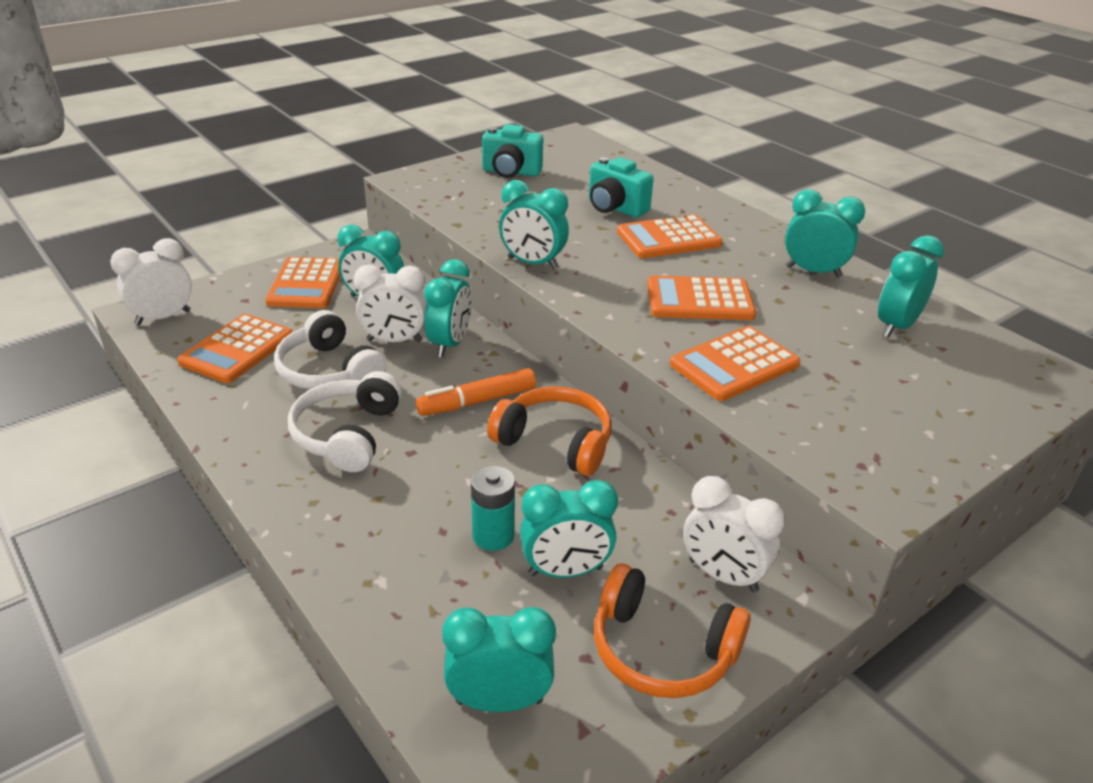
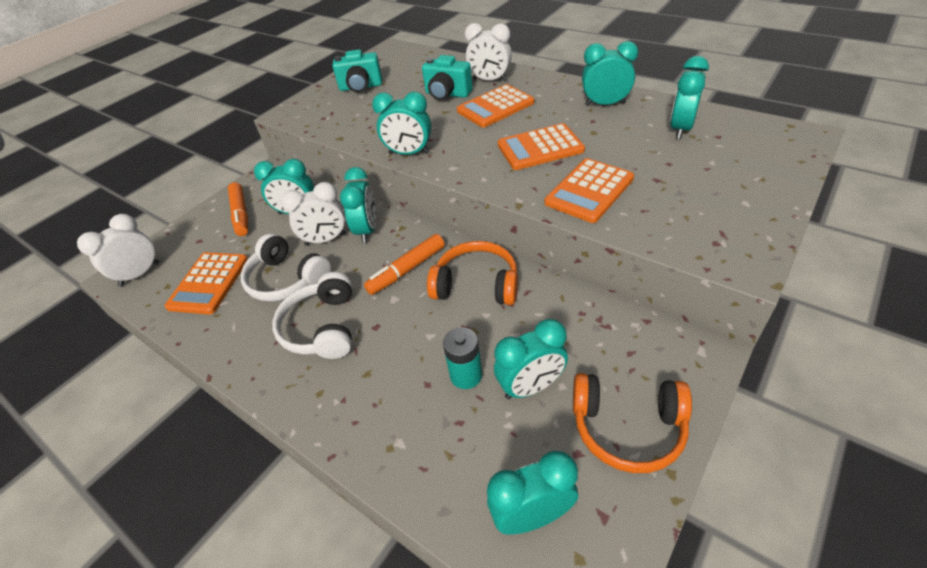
camera: 10 degrees left, 10 degrees up
(306, 284) = (241, 214): orange calculator -> orange marker
(723, 575) = (640, 352): white clock -> white clock (490, 80)

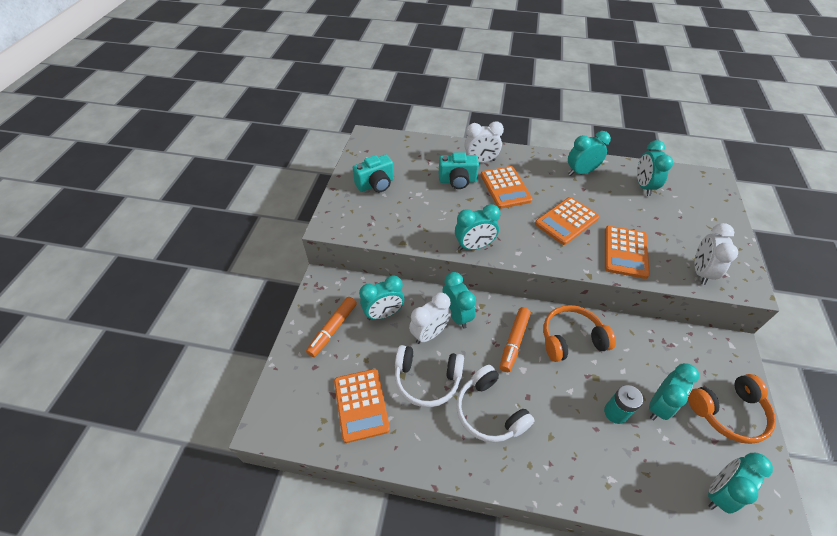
camera: 30 degrees left, 5 degrees up
(140, 274) = (286, 417): white clock -> white clock (700, 272)
(241, 214) = (333, 329): orange marker -> orange marker turned 75 degrees clockwise
(495, 107) = (505, 187): orange calculator -> orange calculator turned 45 degrees counterclockwise

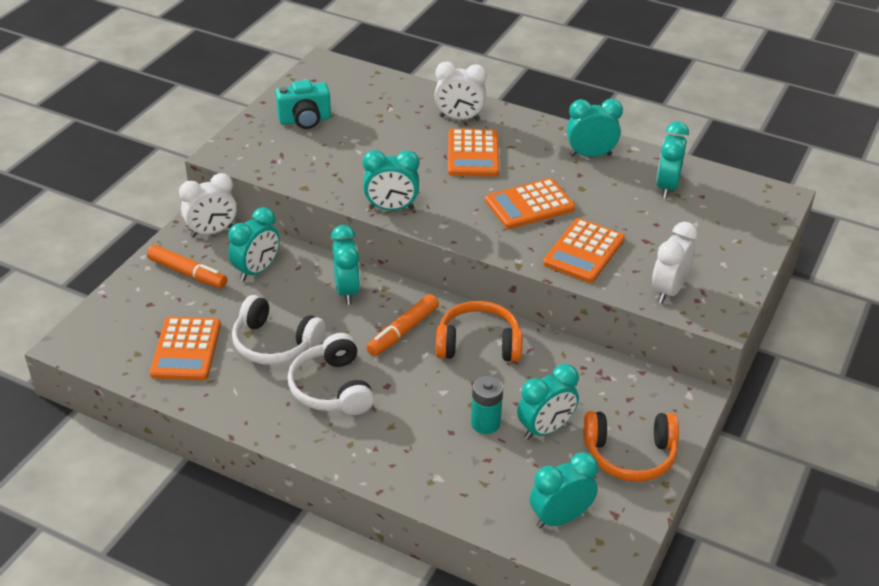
camera: 15 degrees right, 10 degrees down
(333, 329) = (187, 273): orange marker -> orange marker turned 105 degrees counterclockwise
(383, 314) = (256, 271): turquoise clock -> turquoise clock turned 45 degrees counterclockwise
(430, 333) = (303, 301): white clock -> white clock (212, 232)
(457, 181) = (414, 135): turquoise camera -> none

